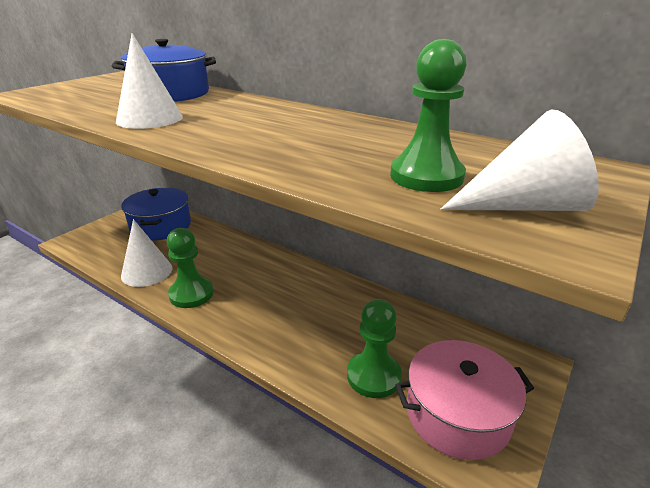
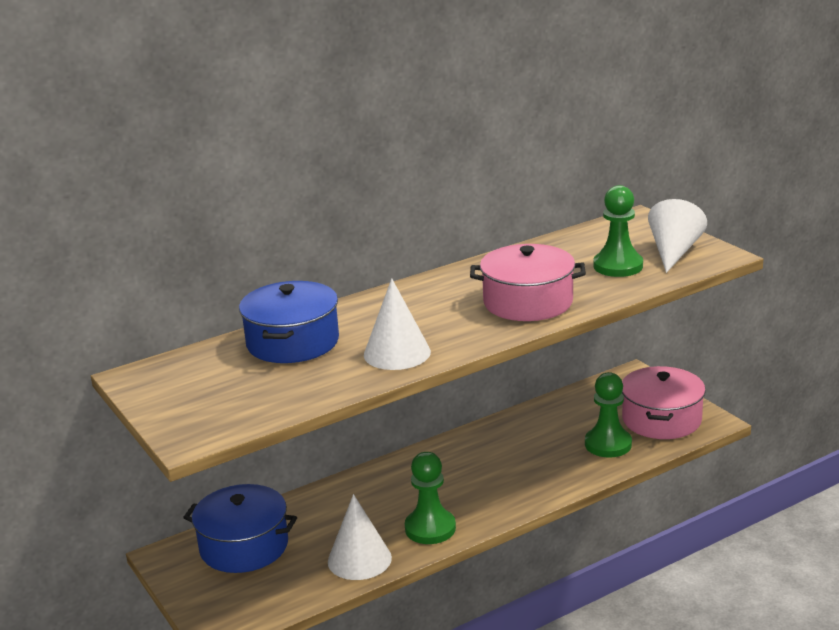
camera: 65 degrees left, 5 degrees down
(281, 147) = (528, 302): none -> pink pot

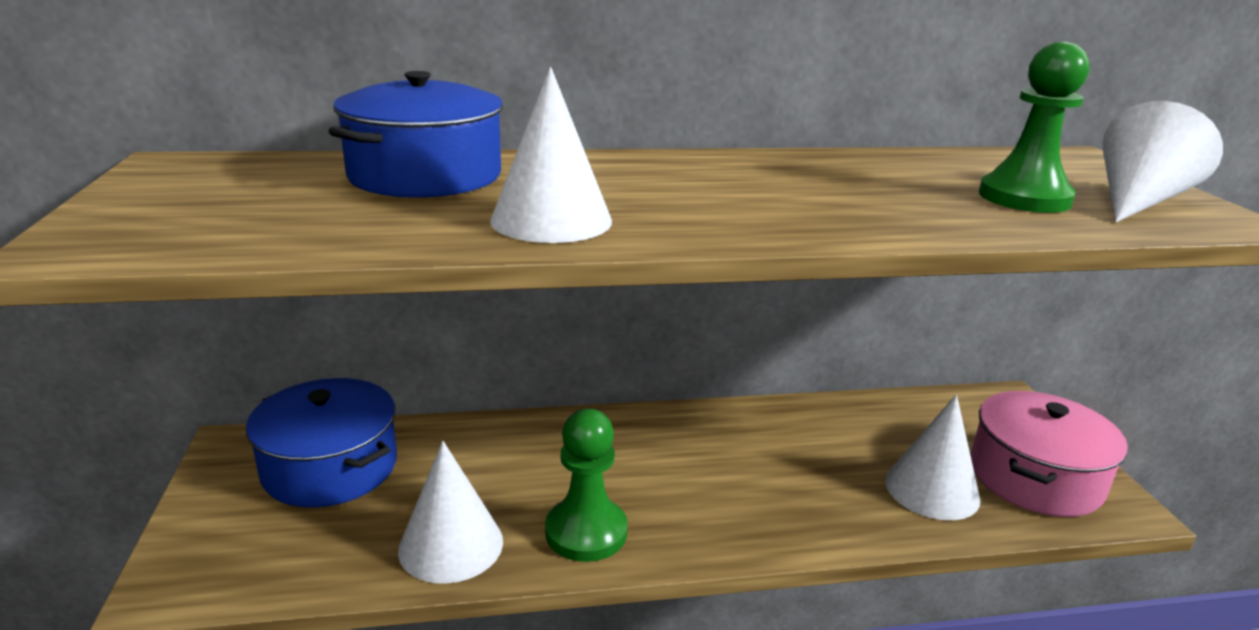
camera: 20 degrees right, 0 degrees up
(528, 302) = (833, 207): pink pot -> none
(608, 444) = (932, 489): green pawn -> white cone

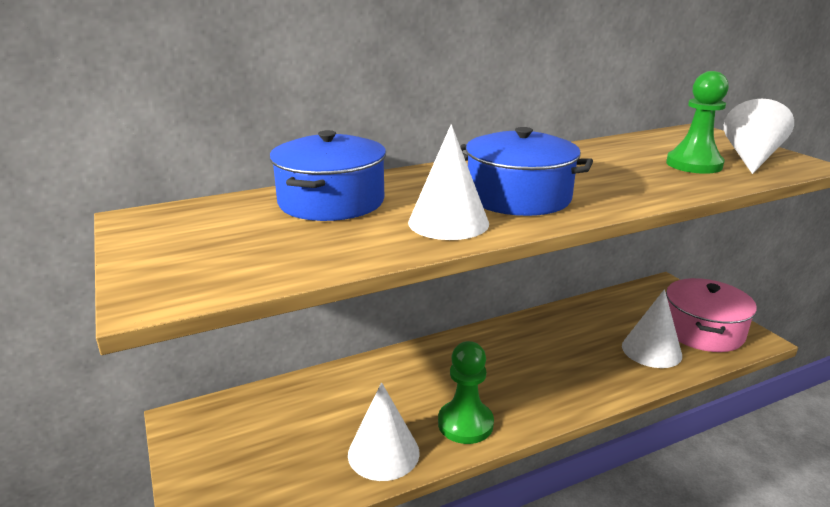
camera: 15 degrees left, 0 degrees up
(330, 467) = (265, 419): blue pot -> blue pot (518, 197)

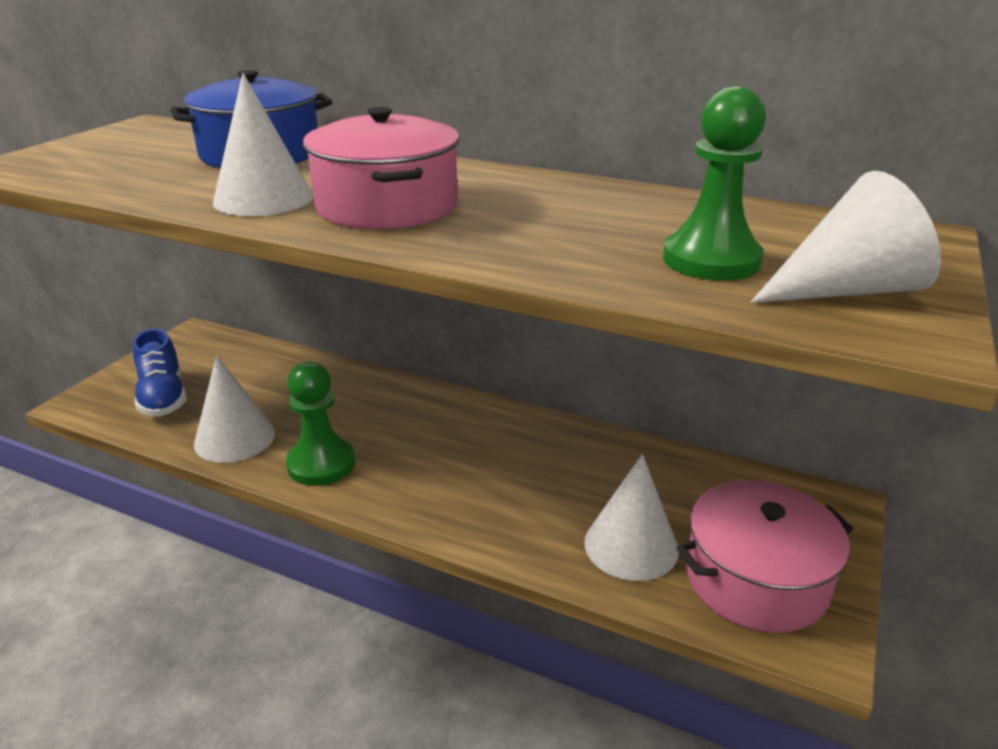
camera: 50 degrees right, 5 degrees up
(266, 472) = (163, 397): none -> blue shoe
(518, 197) = (387, 206): blue pot -> pink pot

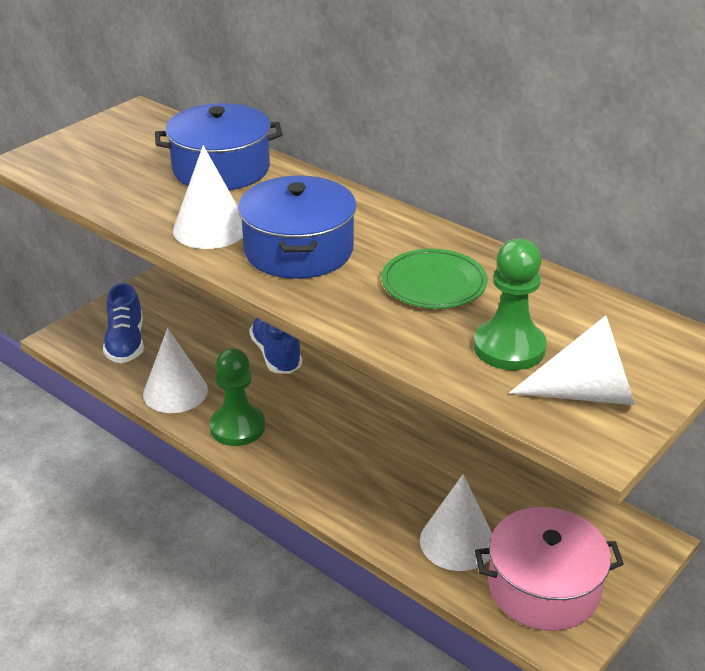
camera: 15 degrees right, 5 degrees up
(347, 384) = (276, 354): none -> blue shoe
(387, 206) = (298, 250): pink pot -> blue pot
(573, 216) = (434, 283): none -> green plate

